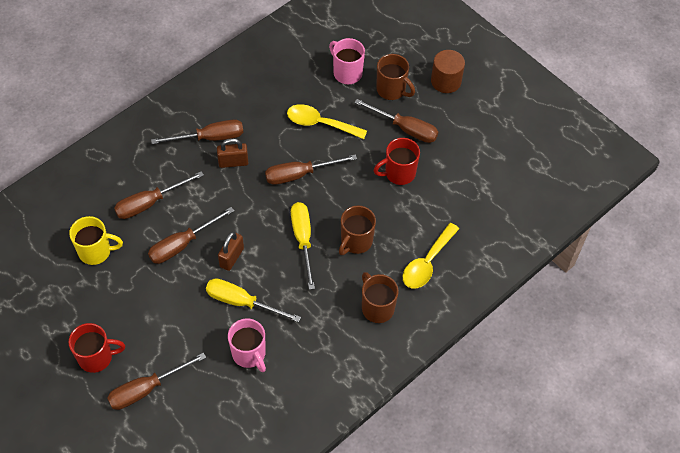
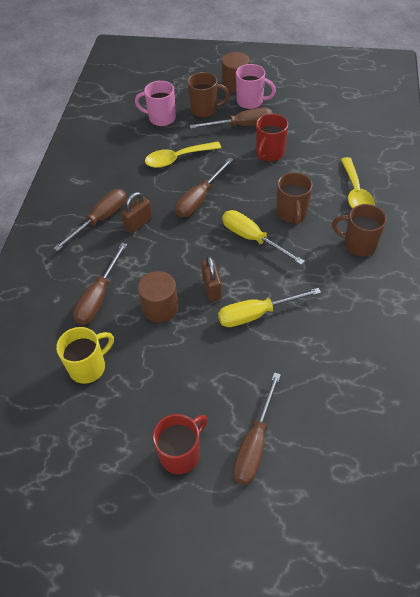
camera: 35 degrees left, 5 degrees down
(182, 244) = (160, 308): brown screwdriver -> brown cylinder
(249, 354) = (306, 347): pink mug -> pink mug (251, 102)

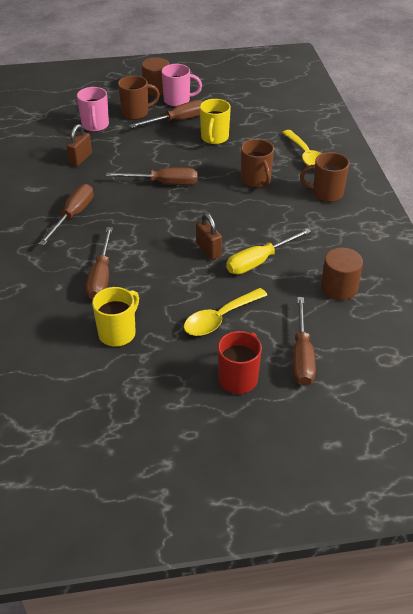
camera: 20 degrees left, 10 degrees down
(138, 223) = (113, 212): brown padlock -> brown padlock (80, 159)
(160, 308) = (166, 274): brown cylinder -> brown cylinder (339, 288)
(161, 118) = (95, 126): pink mug -> pink mug turned 90 degrees counterclockwise
(177, 158) = (127, 155): yellow spoon -> yellow spoon (220, 318)
(199, 199) = (164, 183): brown screwdriver -> brown screwdriver turned 105 degrees counterclockwise
(252, 238) = (228, 205): yellow screwdriver -> none
(269, 153) = (214, 138): red mug -> yellow mug

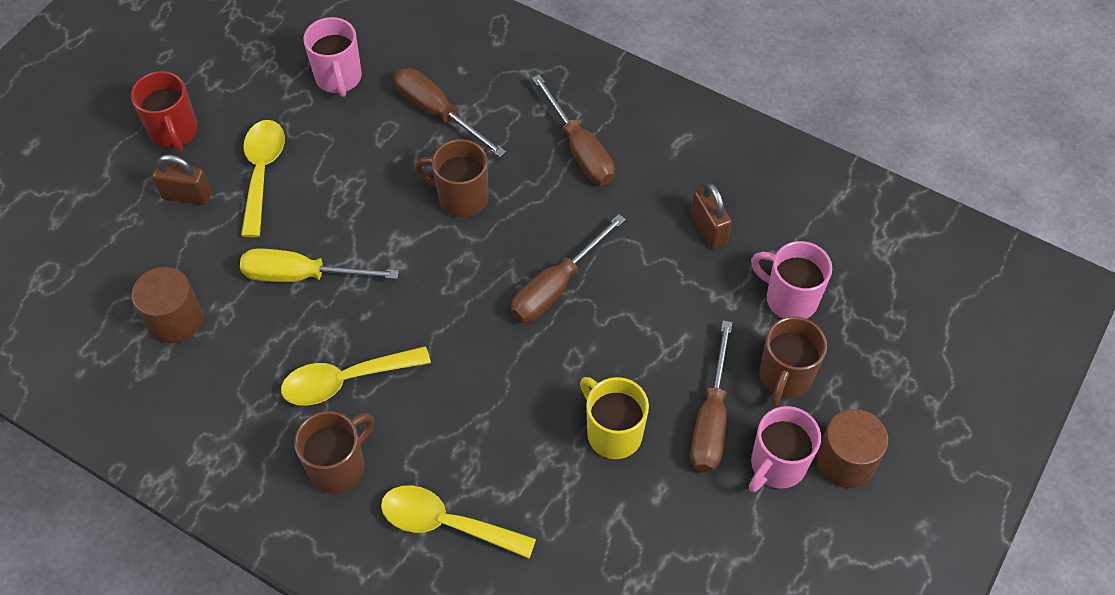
camera: 130 degrees right, 15 degrees up
(118, 333) = (339, 78): yellow mug -> pink mug
(208, 250) = (375, 240): brown padlock -> brown padlock (187, 196)
(256, 180) = (454, 402): brown mug -> brown mug (461, 198)
(259, 261) = (302, 275): yellow screwdriver -> yellow screwdriver turned 90 degrees counterclockwise
(289, 214) = (345, 380): none -> yellow spoon
(302, 356) = (136, 203): brown screwdriver -> none

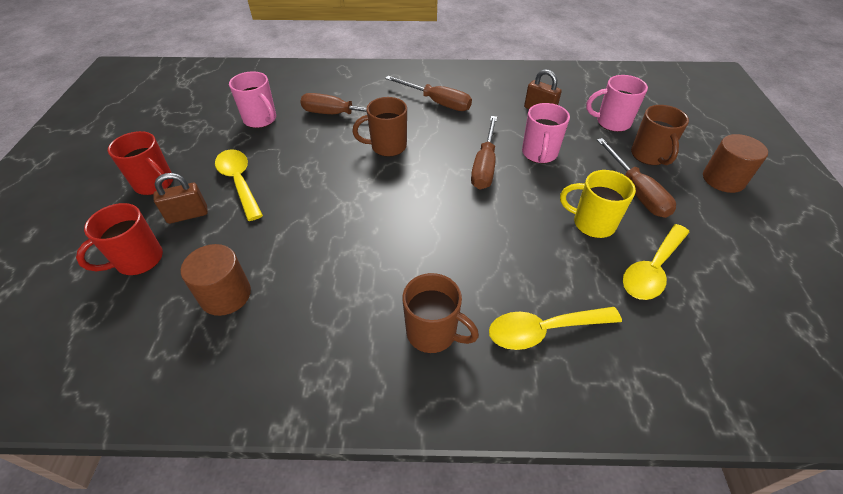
camera: 30 degrees left, 10 degrees down
(115, 233) = (138, 260): none -> red mug
(302, 275) = (311, 226): yellow screwdriver -> none
(339, 466) = (433, 333): brown mug -> brown mug turned 105 degrees clockwise
(345, 380) = (392, 274): yellow spoon -> yellow spoon (652, 270)
(776, 465) = (694, 197): pink mug -> pink mug (539, 154)

